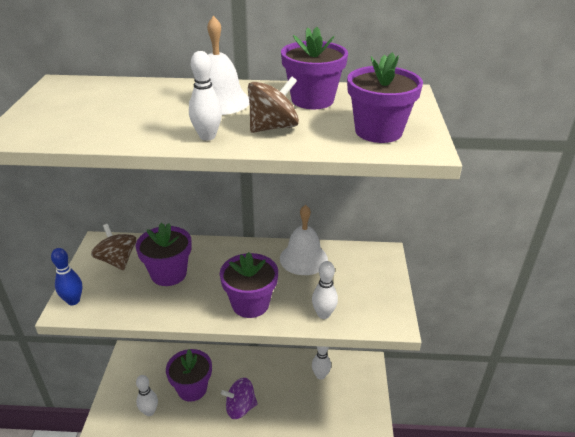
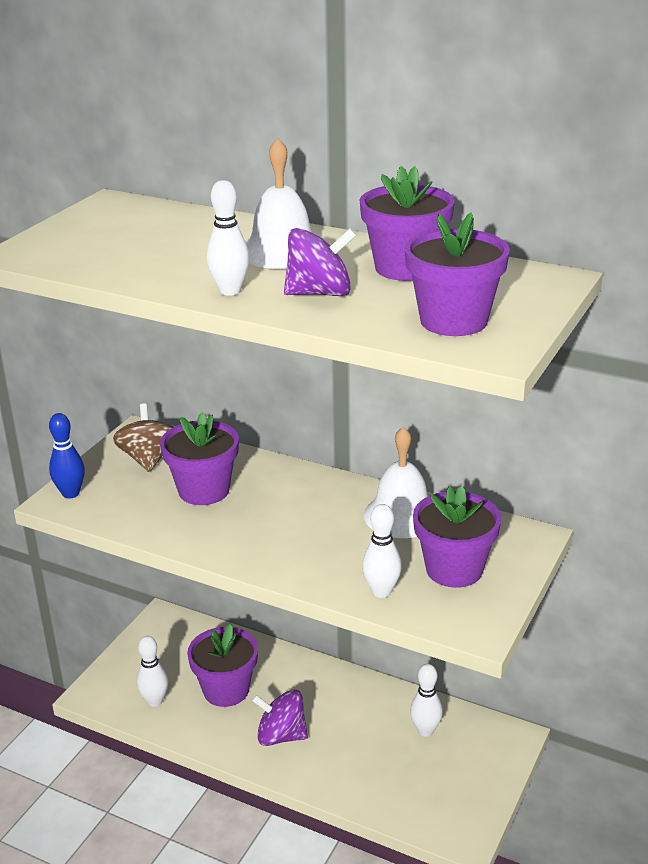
camera: 25 degrees right, 5 degrees down
(250, 304) = (288, 553): purple flower pot -> purple flower pot (454, 569)
(273, 127) = (320, 293): brown spinning top -> purple spinning top

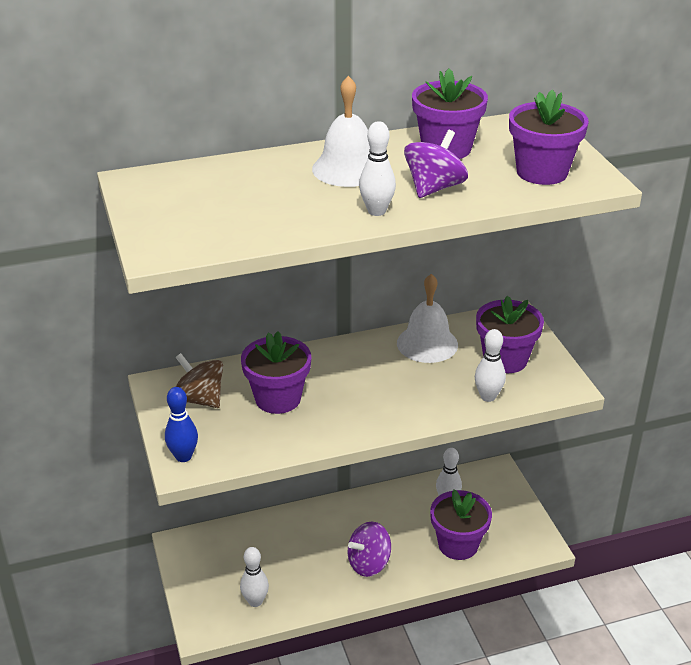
camera: 45 degrees left, 5 degrees up
(226, 690) = (294, 560): purple flower pot -> purple flower pot (458, 544)

